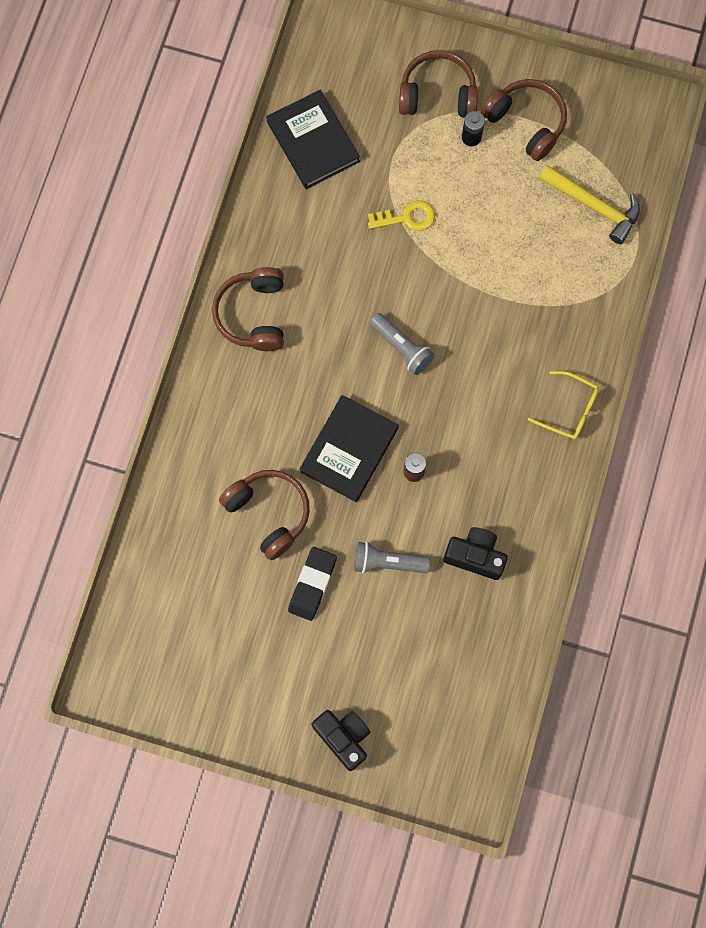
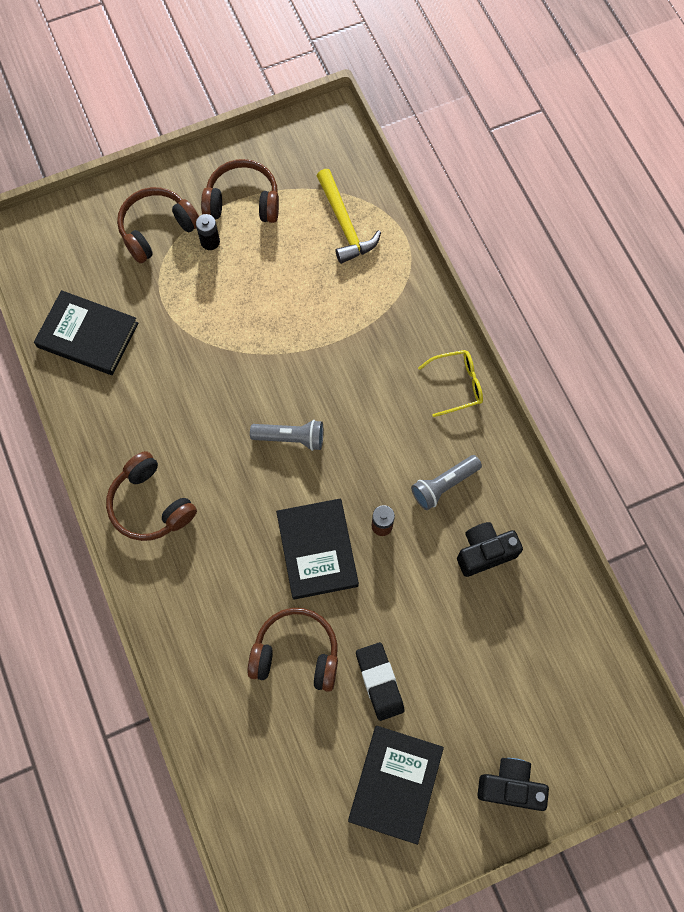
camera: 40 degrees left, 5 degrees down
(262, 665) = (395, 784): none -> black book
(387, 562) = (422, 614): grey flashlight -> grey flashlight (444, 485)
(407, 217) = (211, 337): yellow key -> none
(594, 206) = (344, 224): yellow hammer -> yellow hammer turned 75 degrees clockwise

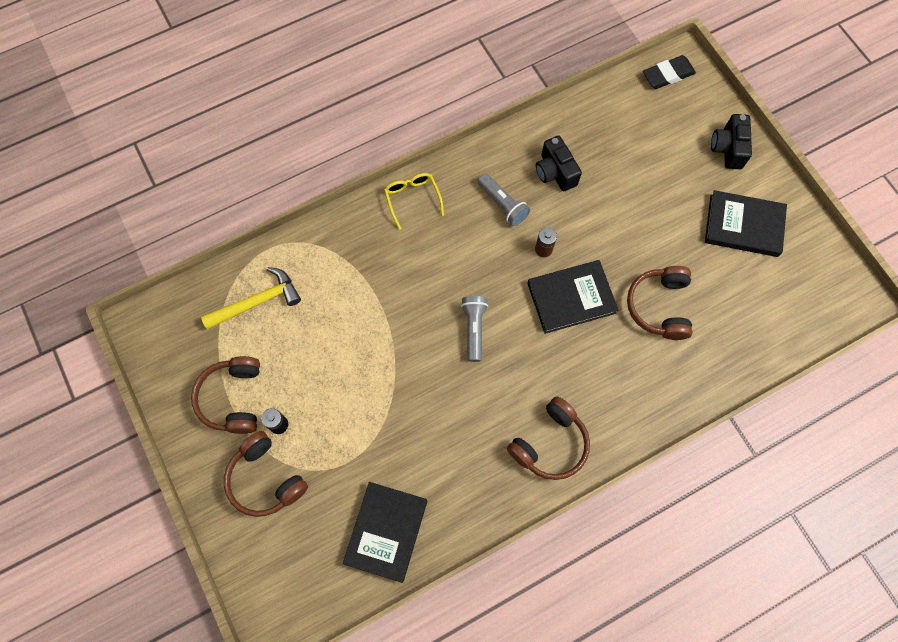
camera: 95 degrees left, 0 degrees up
(379, 682) = (670, 242): black eraser -> black eraser (668, 75)

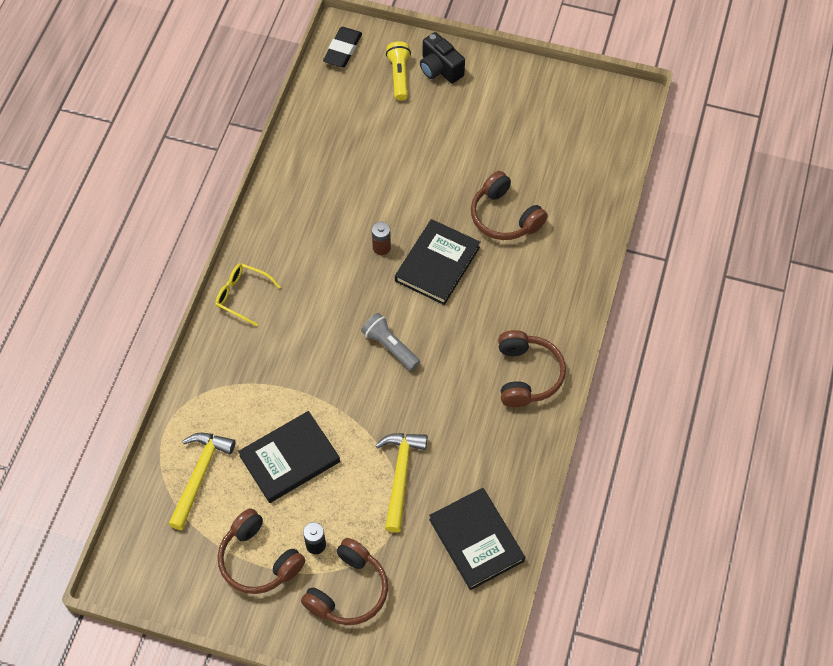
camera: 45 degrees left, 10 degrees down
(266, 479) = (348, 590): brown headphones -> brown headphones turned 60 degrees counterclockwise
(383, 431) = (400, 476): none -> yellow hammer
(503, 204) = (317, 241): grey flashlight -> none
(555, 172) = (332, 186): black camera -> none
(690, 129) = (399, 76): none -> yellow flashlight
(743, 225) = (505, 113): black book -> black book (289, 459)

